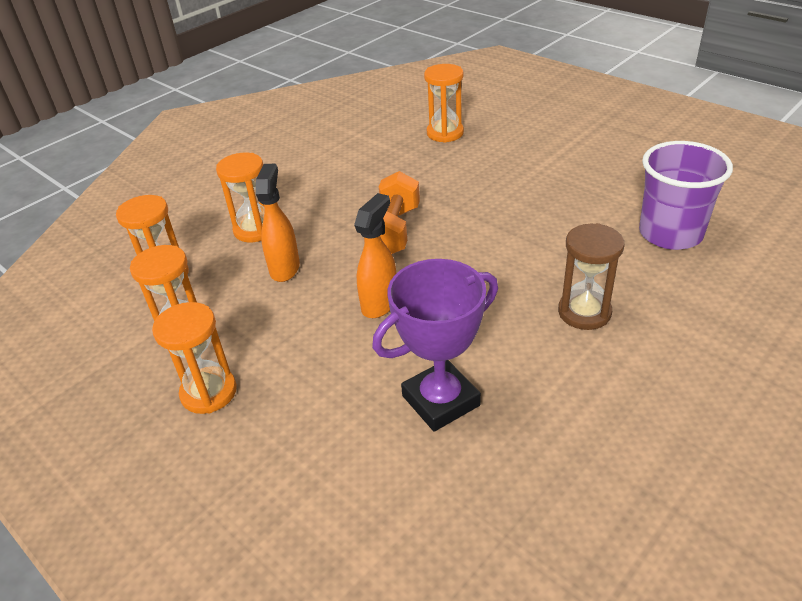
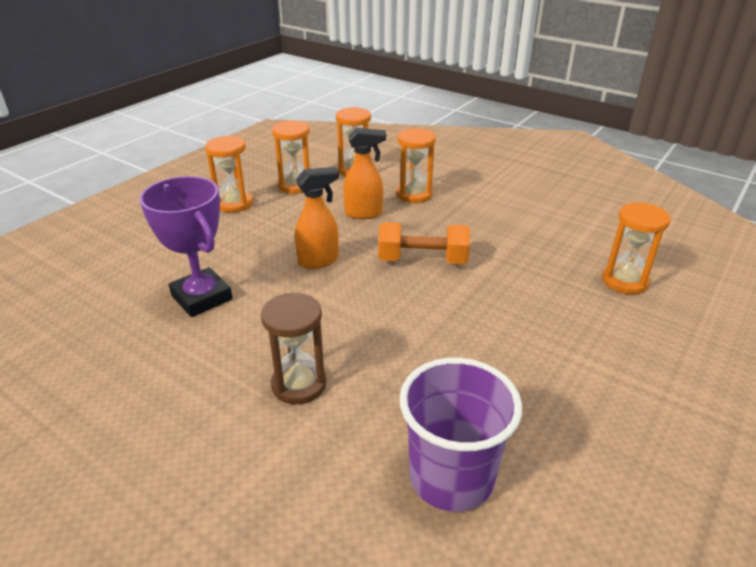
camera: 80 degrees right, 5 degrees down
(380, 303) = (319, 261): orange spray bottle -> orange spray bottle turned 45 degrees counterclockwise

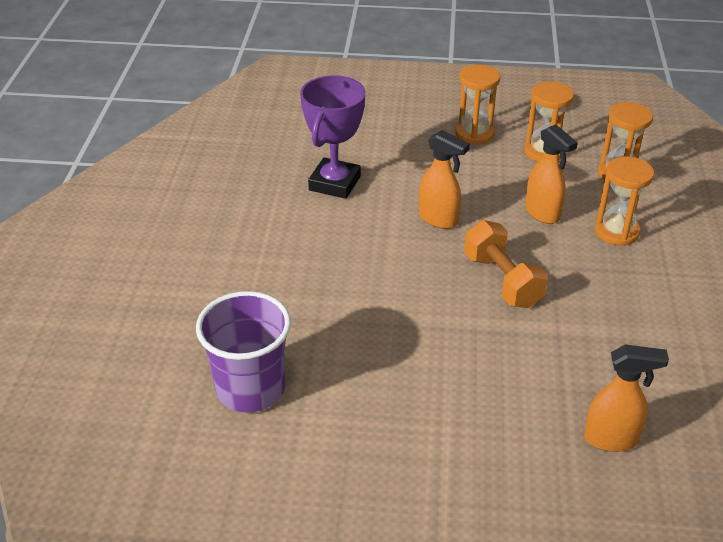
camera: 60 degrees right, 5 degrees up
(299, 384) = (283, 276): brown hourglass -> none
(624, 281) = (611, 439): orange hourglass -> orange spray bottle

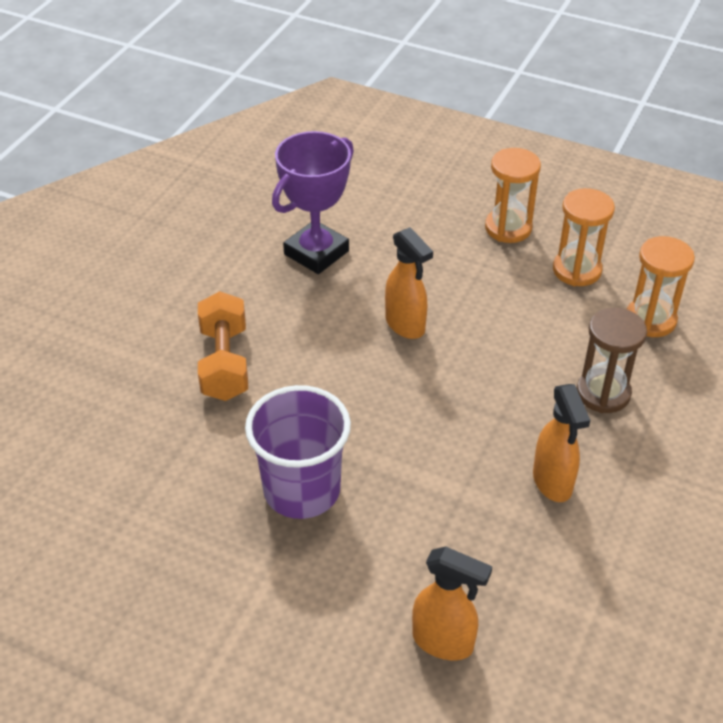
camera: 20 degrees right, 5 degrees up
(250, 389) = (100, 467): purple cup -> purple cup (302, 490)
(502, 281) = (433, 418): orange dumbbell -> orange dumbbell (224, 363)
(542, 214) = (528, 348): orange spray bottle -> orange spray bottle (552, 482)
(616, 232) = (603, 393): orange hourglass -> brown hourglass

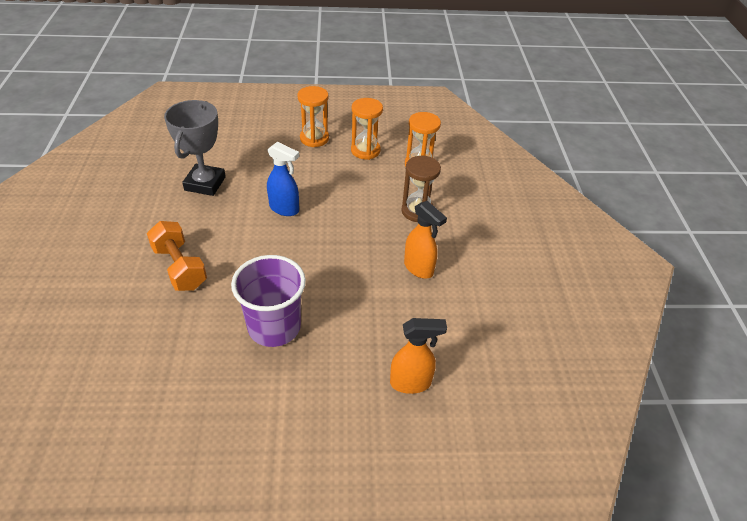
camera: 30 degrees left, 0 degrees up
(316, 253) = (205, 183): purple trophy -> grey trophy
(405, 325) = (284, 209): orange spray bottle -> blue spray bottle

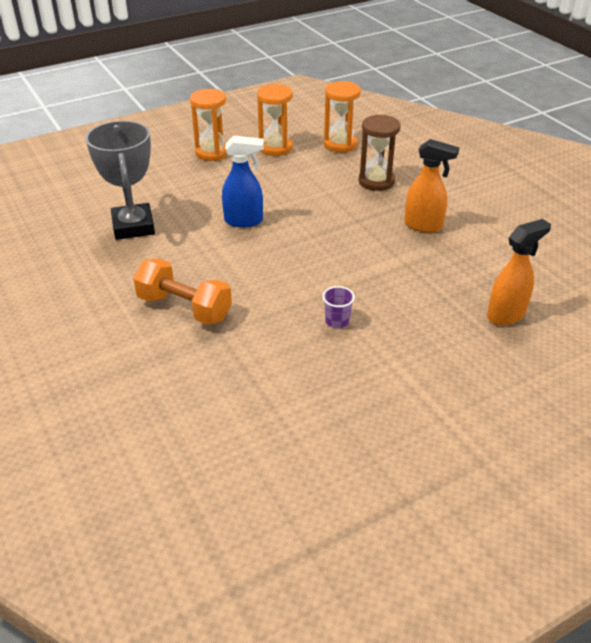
camera: 25 degrees left, 5 degrees down
(274, 327) = (337, 321): purple cup -> purple cup, size x0.40

